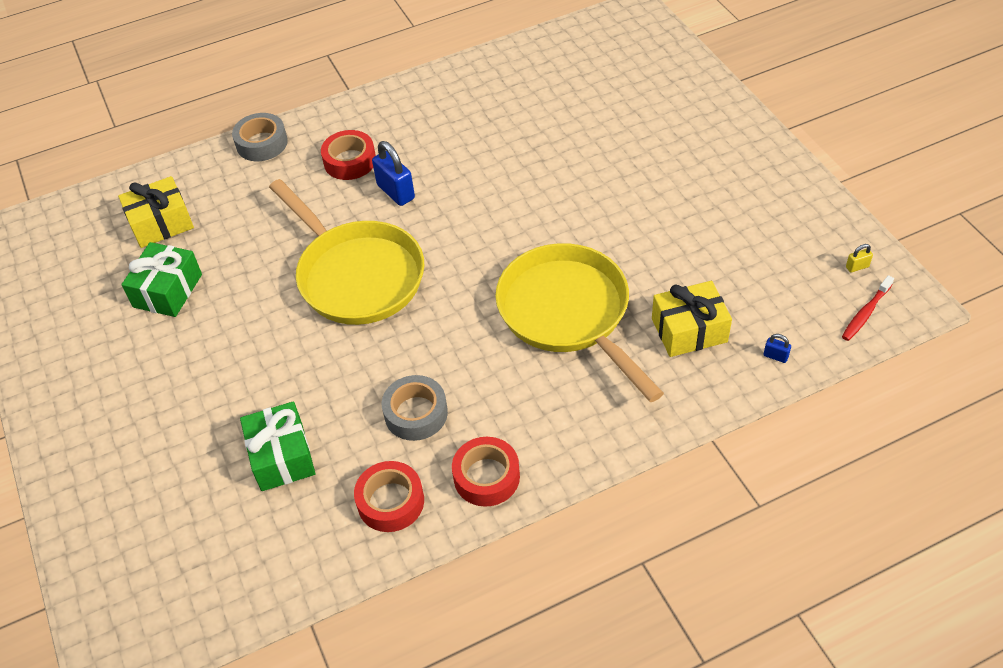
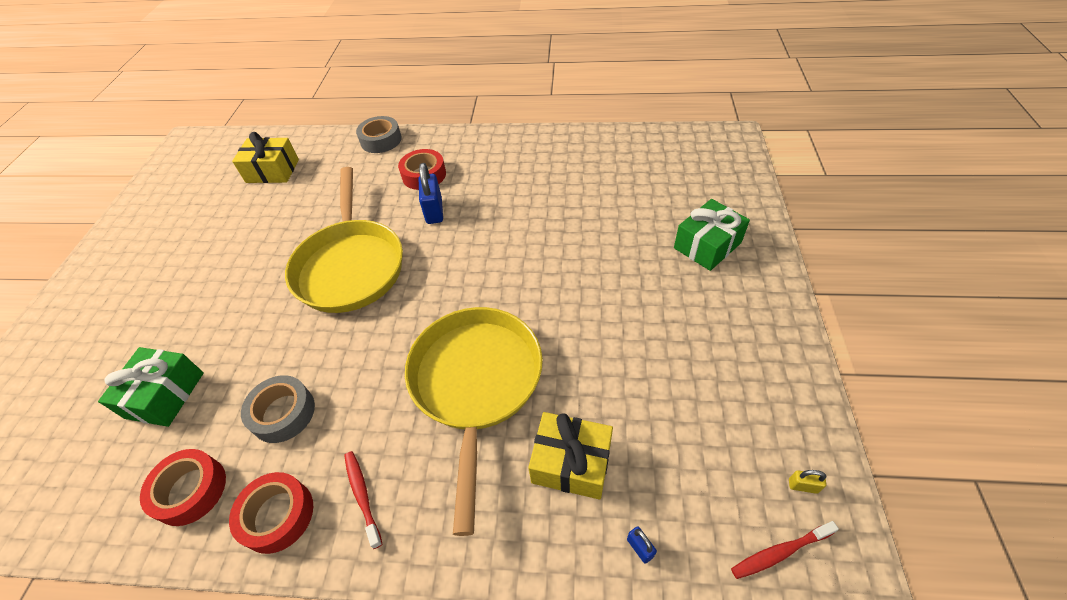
camera: 30 degrees right, 0 degrees up
(168, 291) = (230, 220): green gift -> green gift (707, 245)
(545, 430) = (362, 496): none -> red toothbrush

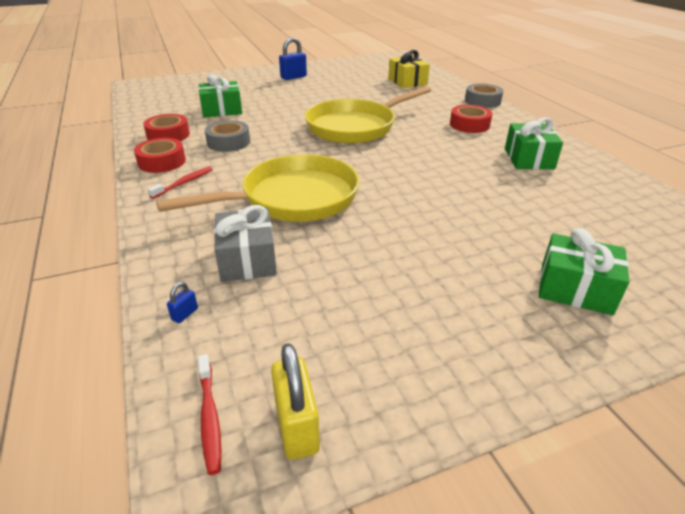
camera: 60 degrees right, 15 degrees down
(434, 211) = (438, 138): blue padlock -> blue padlock (293, 77)
(518, 171) = (529, 159): none -> green gift
(571, 463) = (247, 259): yellow gift -> grey gift
(780, 552) = (209, 416): red toothbrush -> red toothbrush turned 150 degrees counterclockwise
(802, 486) = (297, 426): yellow padlock -> yellow padlock, size x2.12

